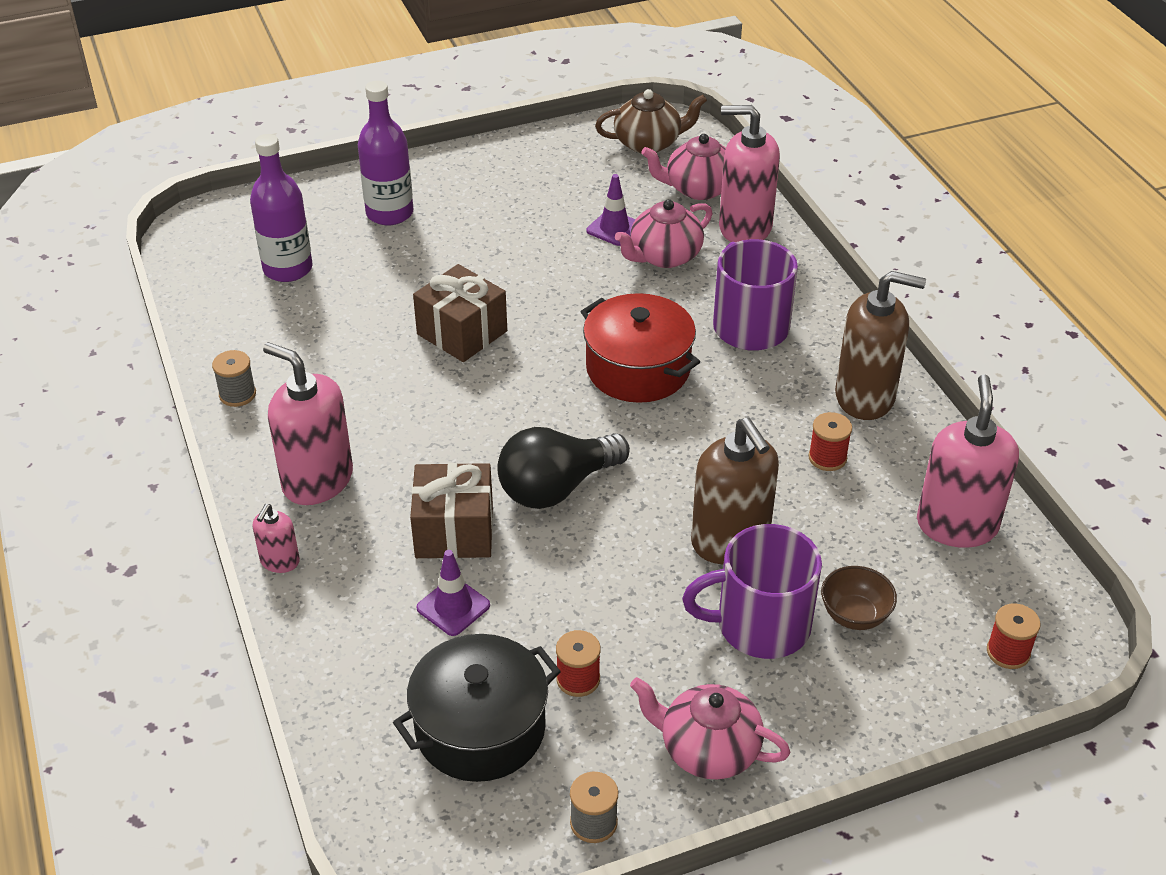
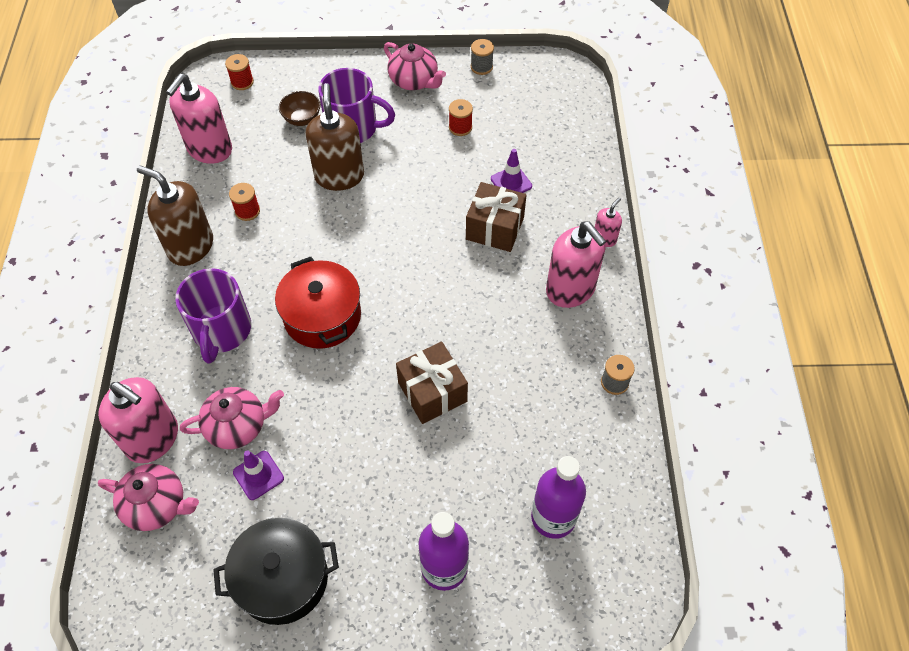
camera: 160 degrees left, 15 degrees up
(480, 728) = (518, 118): black pot -> black pot (282, 578)
(557, 487) = (421, 239): black light bulb -> none
(649, 143) = (157, 594): brown teapot -> none

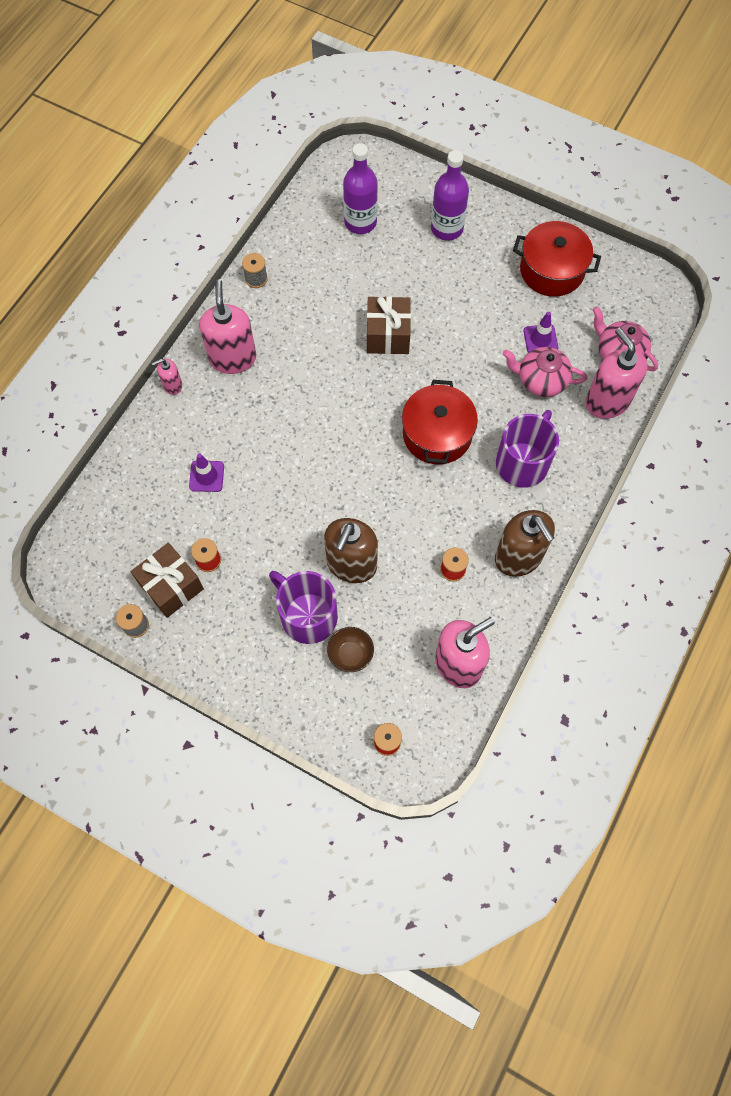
camera: 150 degrees left, 10 degrees up
(282, 578) = (552, 270): black pot -> red pot
(414, 81) = (213, 644): pink teapot -> none
(495, 228) = (252, 440): brown gift -> brown gift (171, 586)

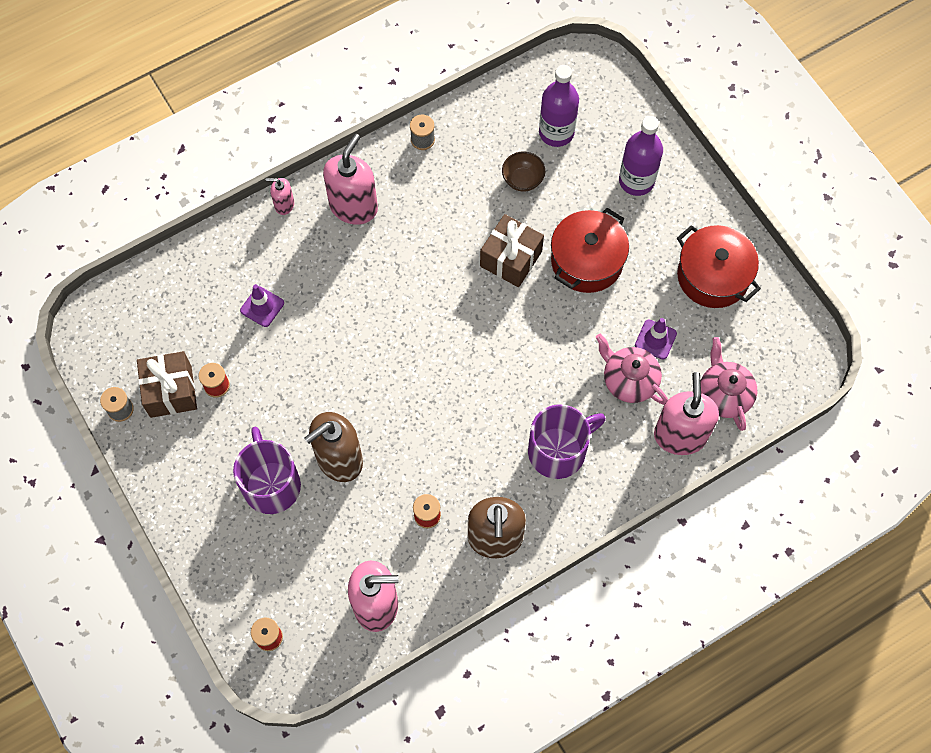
camera: 30 degrees right, 0 degrees up
(350, 654) = (287, 541): brown bowl -> brown bowl (522, 180)
(437, 434) = (495, 380): red pot -> red pot (587, 261)

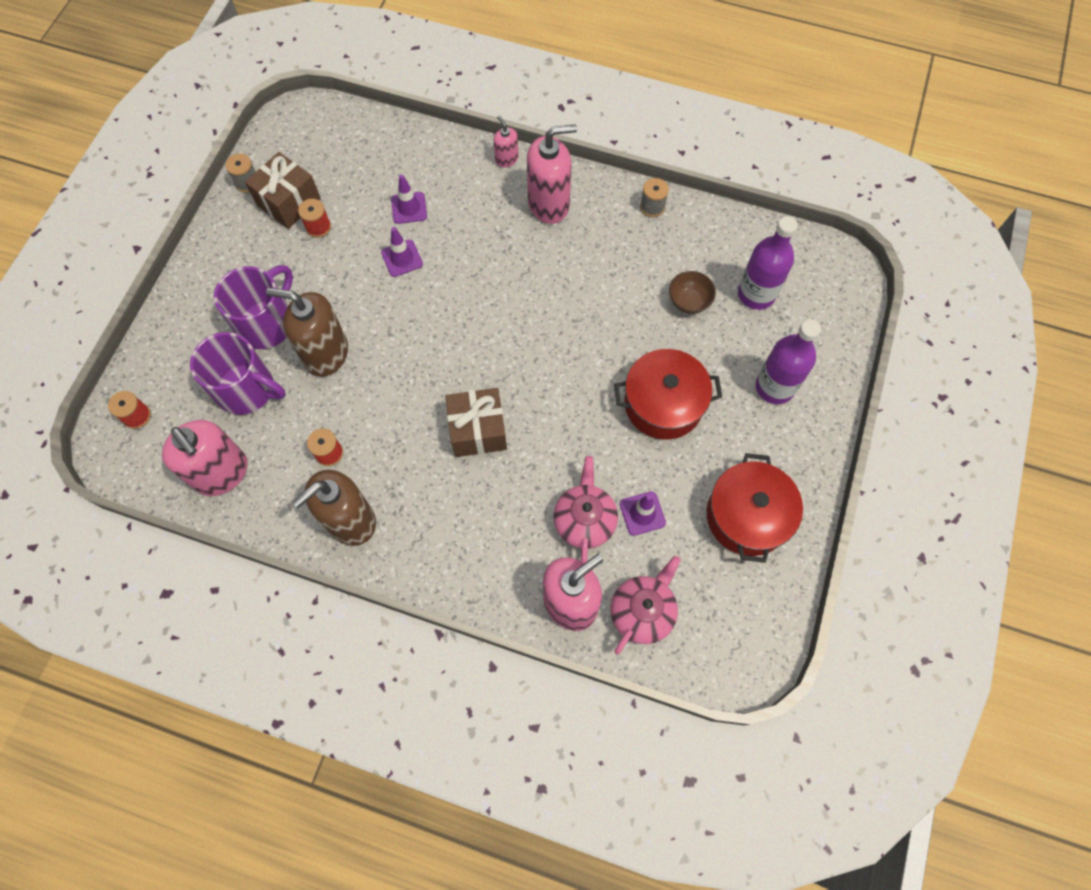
camera: 50 degrees right, 0 degrees up
(304, 345) = (402, 258): none -> purple traffic cone
(511, 259) = (610, 345): brown gift -> brown gift (478, 430)
(559, 450) = (471, 512): purple mug -> purple mug (247, 389)

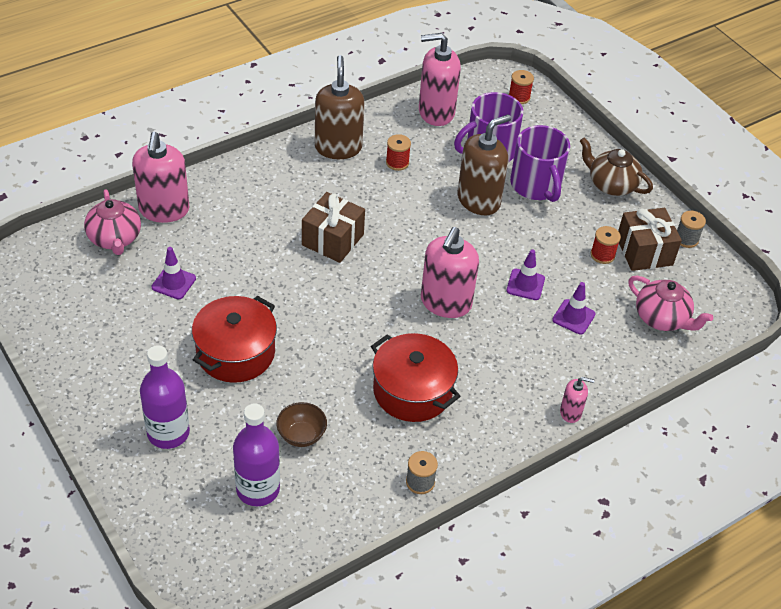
camera: 125 degrees right, 20 degrees down
(217, 269) = (611, 184): none -> brown teapot
(549, 204) = (493, 409): pink soap dispenser -> pink soap dispenser (445, 303)
(584, 520) = (206, 251): pink teapot -> pink teapot (662, 318)
(747, 516) = (101, 337): red pot -> red pot (412, 391)

